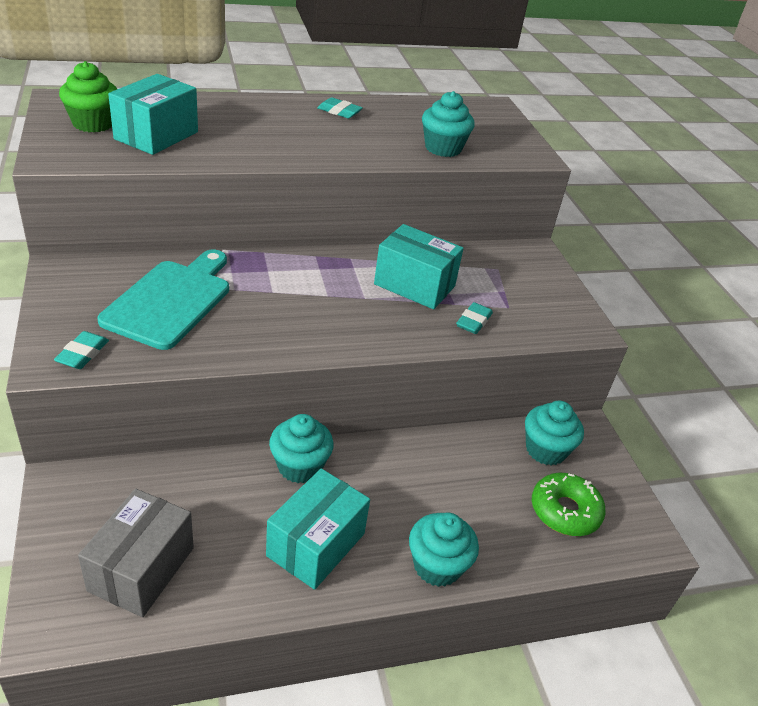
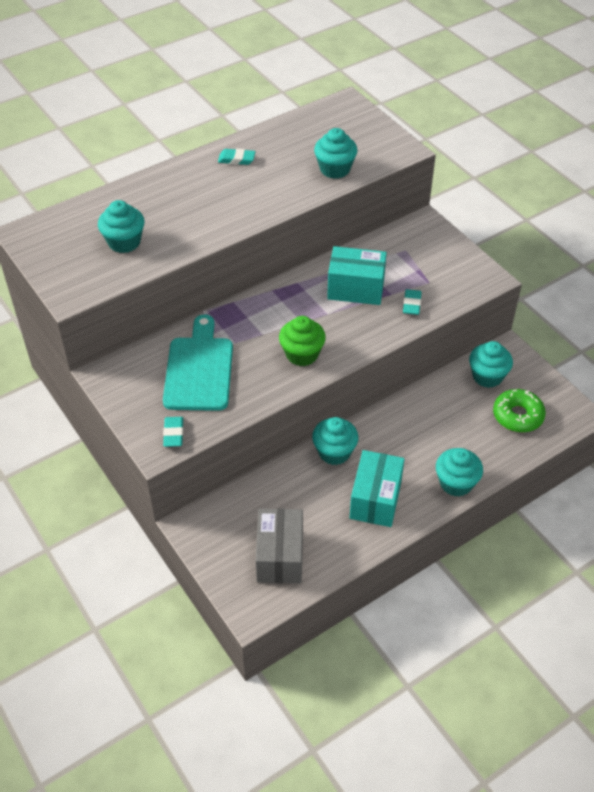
camera: 15 degrees left, 10 degrees up
(93, 124) = (69, 249): green cupcake -> green cupcake (302, 354)
(156, 135) = (124, 242): turquoise box -> turquoise cupcake

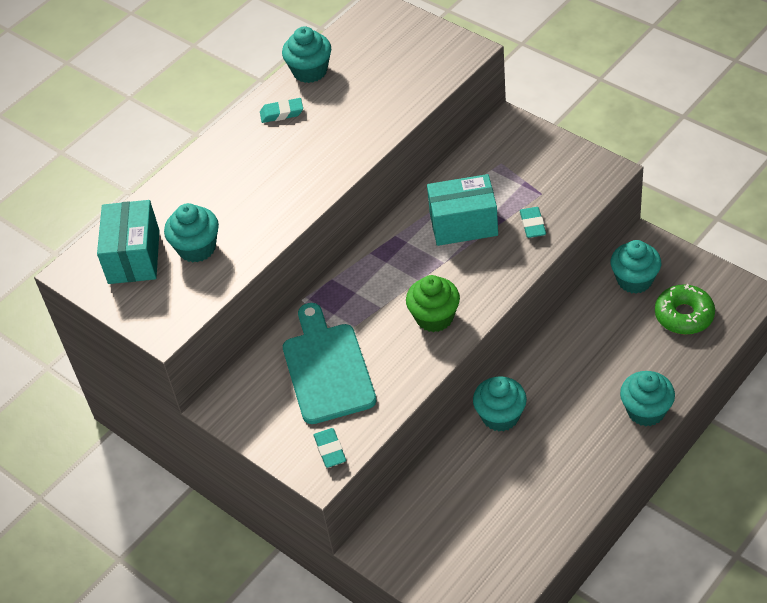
camera: 10 degrees left, 0 degrees up
(280, 556) = (487, 550): grey box -> none
(335, 169) = (398, 94): turquoise cupcake -> turquoise cupcake (310, 71)
(375, 499) = (566, 455): turquoise box -> turquoise box (134, 257)

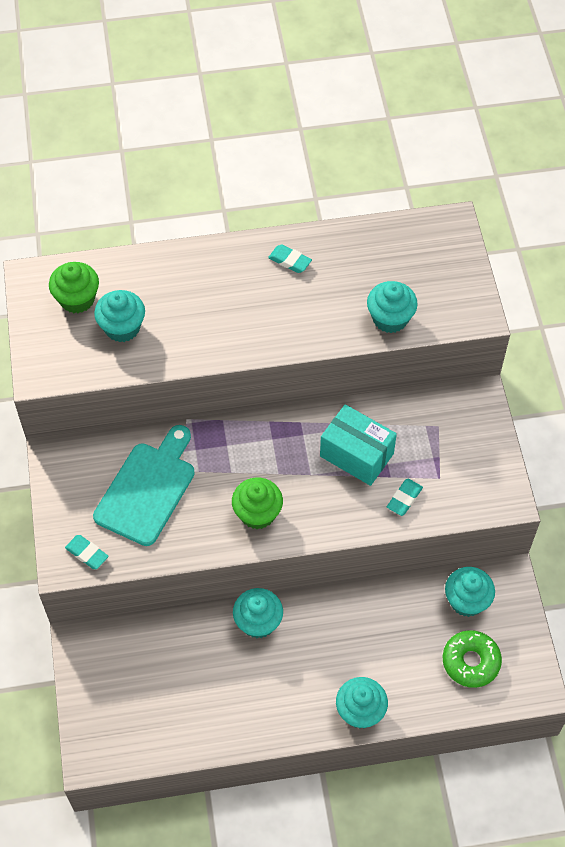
camera: 35 degrees right, 10 degrees up
(134, 257) = (77, 299): turquoise box -> green cupcake
(310, 71) = (346, 240): turquoise cupcake -> turquoise cupcake (390, 318)
(330, 450) = (87, 553): turquoise eraser -> turquoise eraser turned 75 degrees counterclockwise

